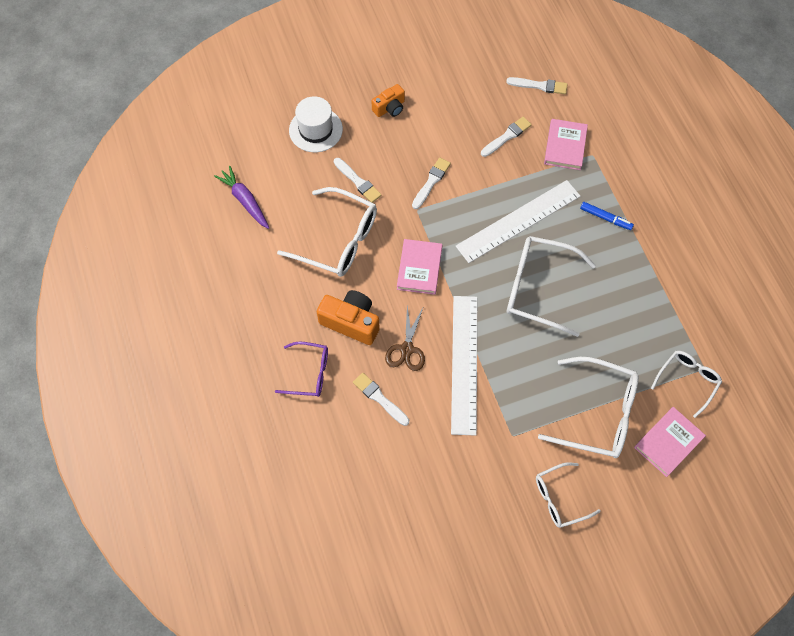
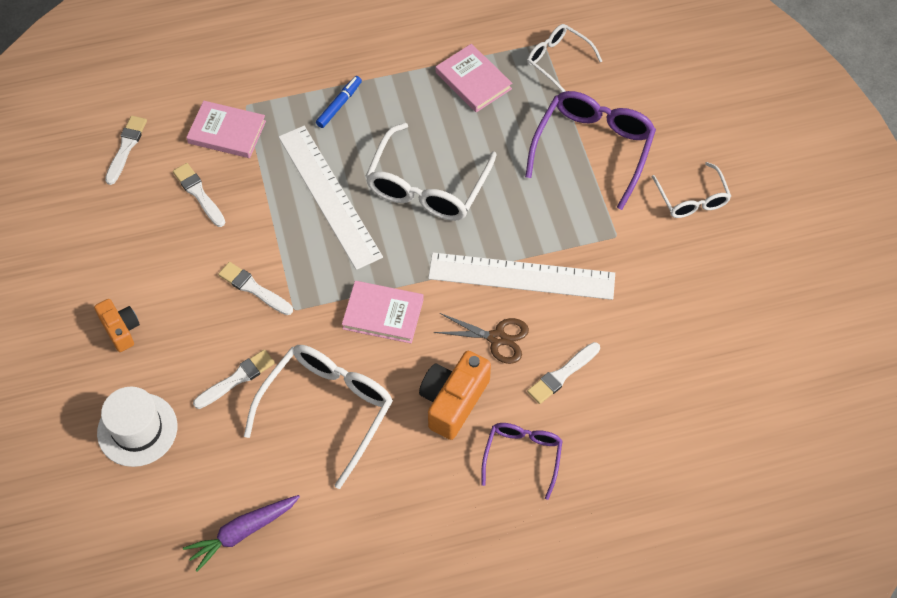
camera: 85 degrees left, 5 degrees down
(598, 414) = (593, 149): white glasses -> purple glasses
(668, 442) = (629, 89): pink book -> pink book (473, 81)

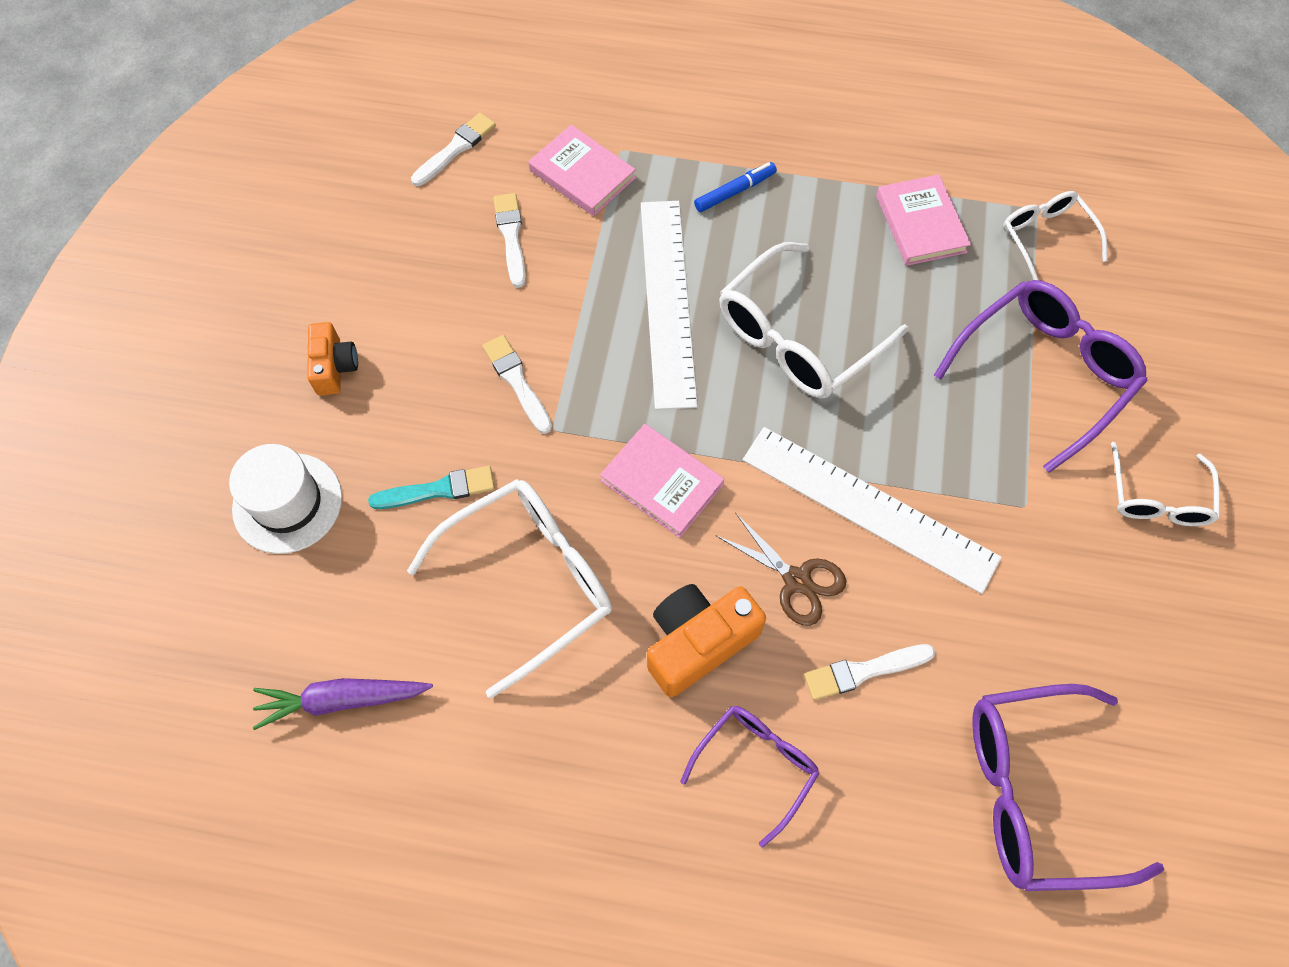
camera: 25 degrees right, 5 degrees up
(237, 379) = (438, 490): white brush -> turquoise brush
(691, 399) = (1035, 791): none -> purple glasses

